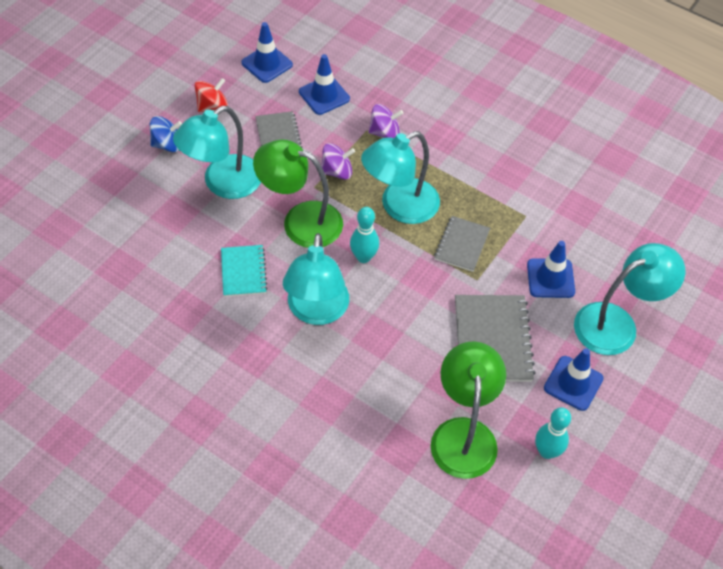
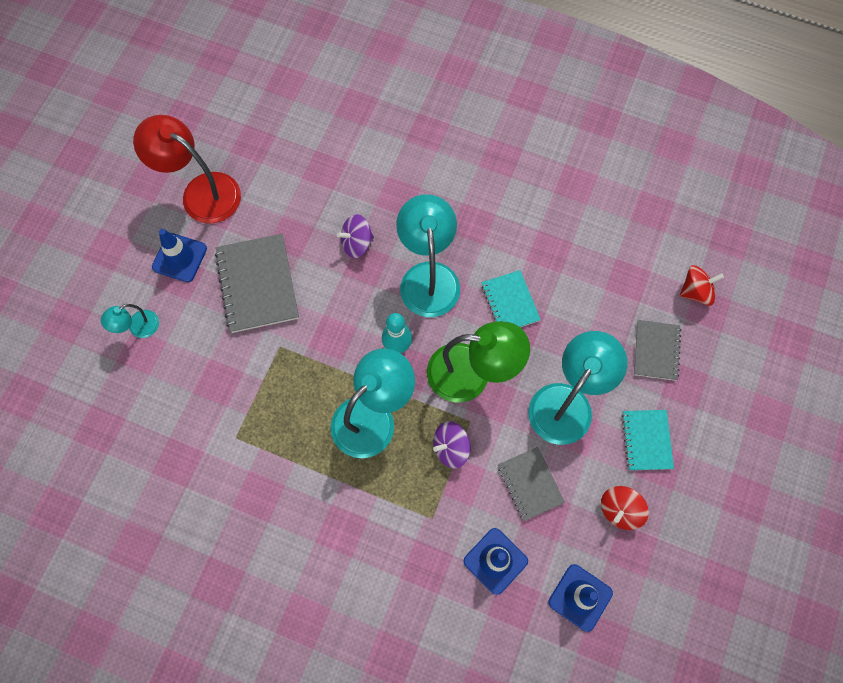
camera: 170 degrees right, 15 degrees up
(61, 245) = (695, 292): none -> red spinning top
(167, 144) = (646, 440): blue spinning top -> turquoise notebook
(384, 132) = (410, 519): purple spinning top -> purple spinning top (357, 243)
(462, 245) = (300, 384): grey notebook -> grey notebook (656, 351)
(463, 434) = (274, 192): green lamp -> none
(547, 451) = (201, 192): turquoise bowling pin -> red lamp
(550, 278) = (205, 364): blue traffic cone -> none
(616, 323) = (138, 328): turquoise lamp -> turquoise lamp, size x0.49

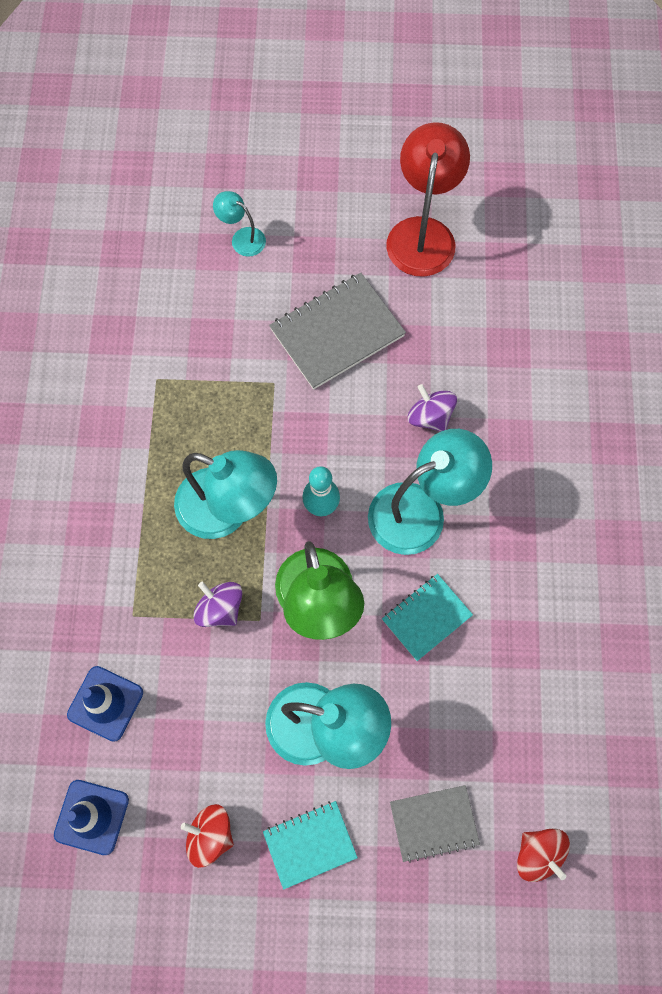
camera: 70 degrees right, 0 degrees up
(179, 258) = (336, 244): blue traffic cone -> none
(530, 484) = (207, 715): grey notebook -> none

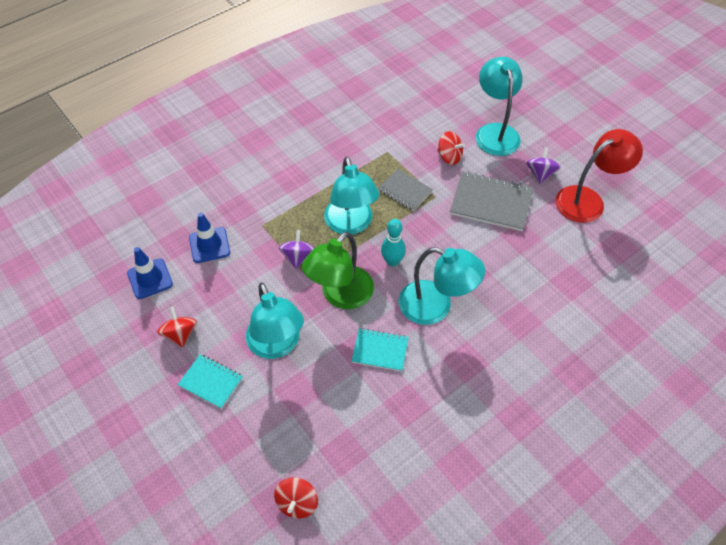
camera: 50 degrees right, 15 degrees down
(231, 318) = (449, 157): none -> red spinning top
(242, 238) = (495, 132): turquoise lamp -> turquoise lamp, size x2.03
(430, 417) = (491, 274): purple spinning top -> purple spinning top (540, 174)
(434, 823) = (270, 434): grey notebook -> grey notebook (405, 191)

